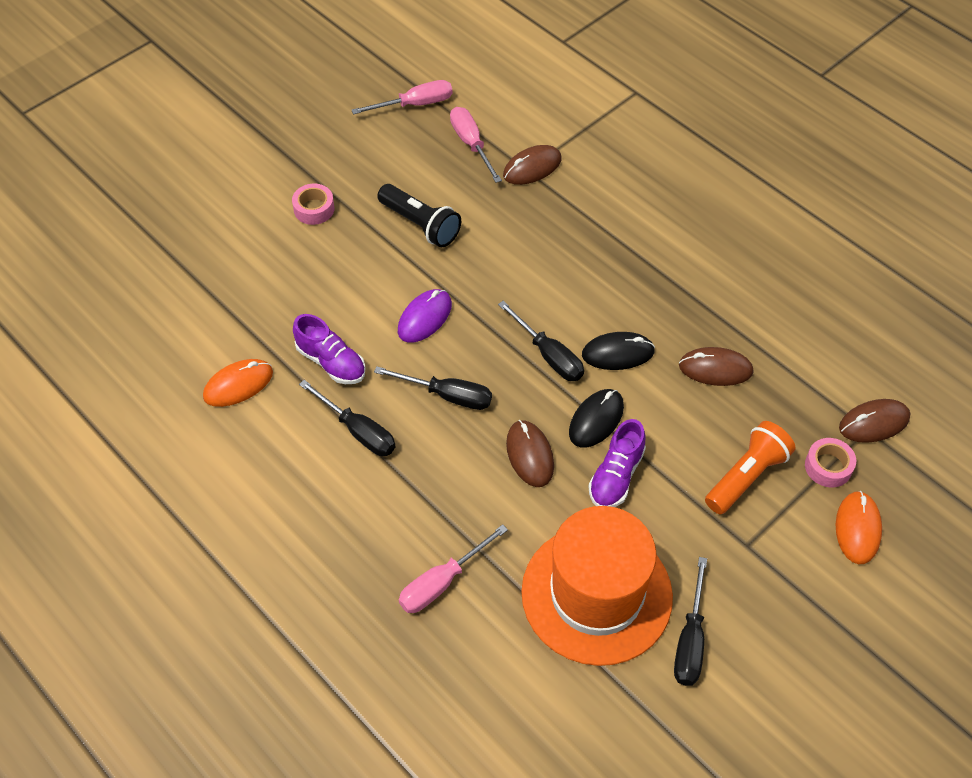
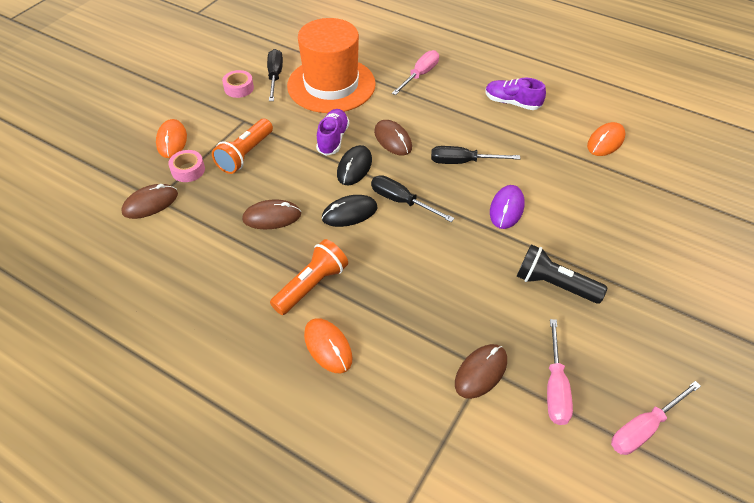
camera: 165 degrees right, 5 degrees down
(314, 209) = (654, 279): pink tape -> pink tape (239, 88)
(331, 362) = (554, 166): purple shoe -> purple shoe (512, 103)
(358, 431) = (510, 132): black screwdriver -> none
(471, 144) = (555, 387): pink screwdriver -> pink screwdriver turned 45 degrees clockwise
(670, 216) = (328, 347): none -> orange mouse
(678, 277) = (311, 285): none -> orange flashlight

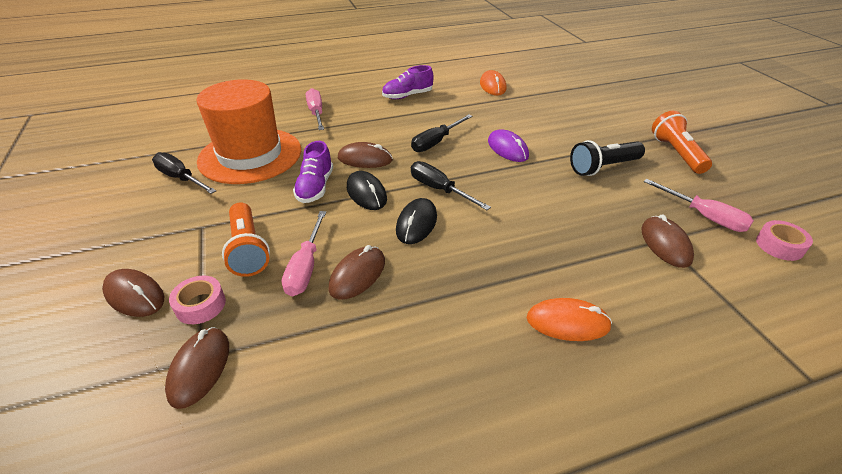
camera: 50 degrees left, 10 degrees down
(172, 140) = (134, 295): orange mouse -> brown mouse
(239, 88) = (152, 207): pink tape -> pink tape (779, 246)
(311, 285) = (478, 293): orange flashlight -> orange flashlight (676, 153)
(333, 139) = (315, 187): purple shoe -> purple shoe turned 135 degrees counterclockwise
(401, 201) = (439, 189): black screwdriver -> black screwdriver turned 60 degrees clockwise
(644, 428) = (764, 199): pink screwdriver -> pink screwdriver (306, 267)

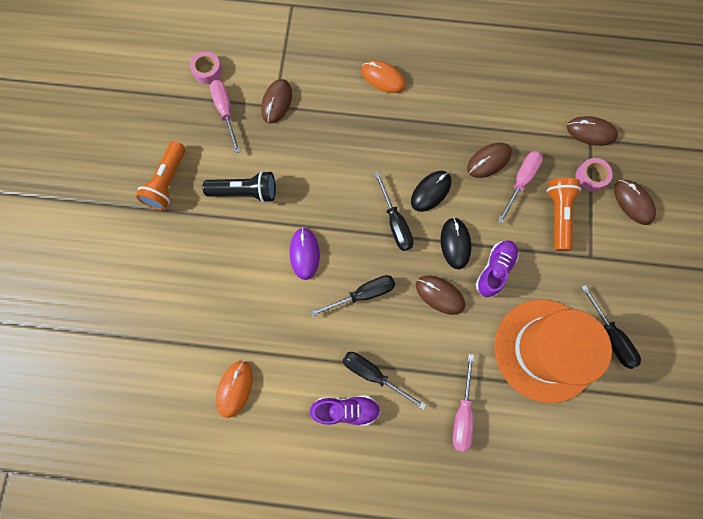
camera: 155 degrees left, 35 degrees up
(199, 368) = (590, 132): brown mouse -> brown mouse turned 75 degrees clockwise
(397, 112) = (373, 374): none -> black screwdriver

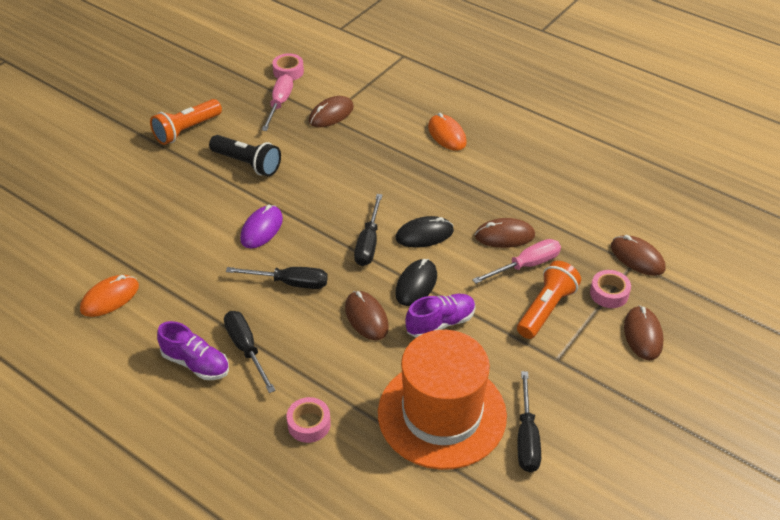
camera: 30 degrees right, 30 degrees down
(462, 413) = (309, 424): pink screwdriver -> pink tape

